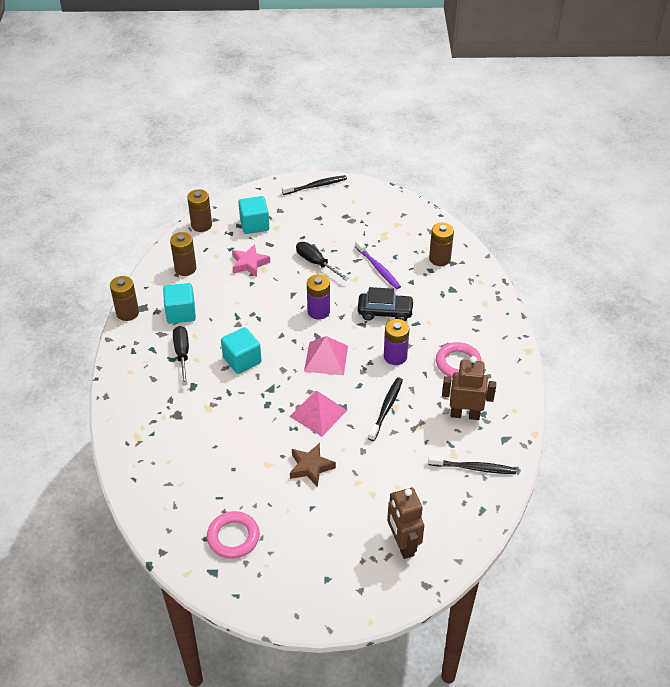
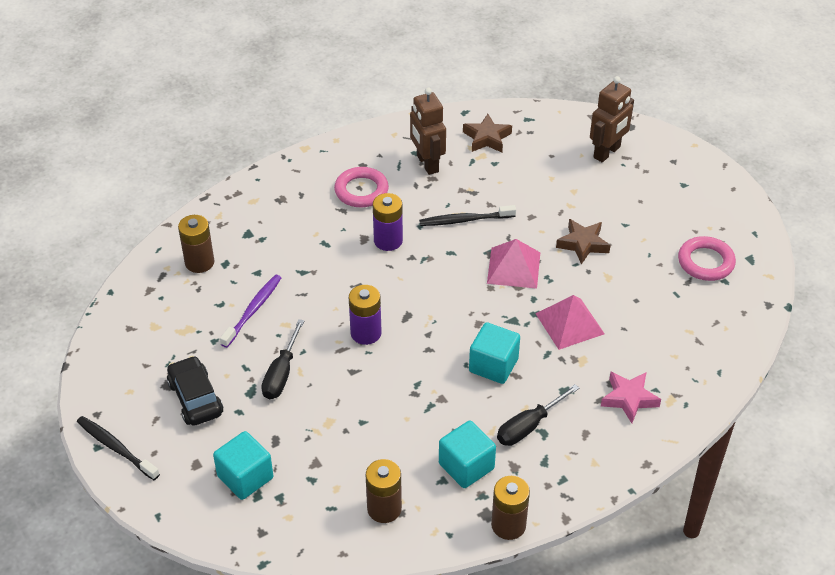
camera: 120 degrees left, 0 degrees up
(201, 225) = (284, 541): brown battery -> none
(249, 264) = (328, 442): pink star -> pink star (629, 399)
(326, 358) = (434, 294): pink pyramid -> pink pyramid (570, 323)
(385, 312) = (325, 275): black car -> black car (195, 398)
(473, 468) = (487, 138): black toothbrush -> brown star

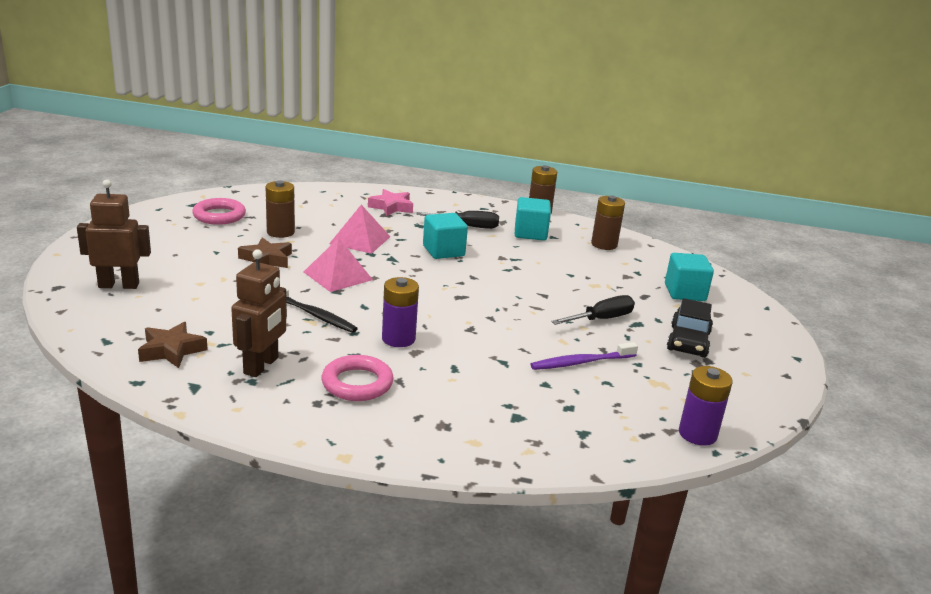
camera: 140 degrees left, 20 degrees down
(116, 448) = (780, 349): black toothbrush -> none
(199, 262) = (595, 422): brown battery -> brown battery (280, 232)
(366, 333) = (505, 304): purple battery -> purple battery (697, 434)

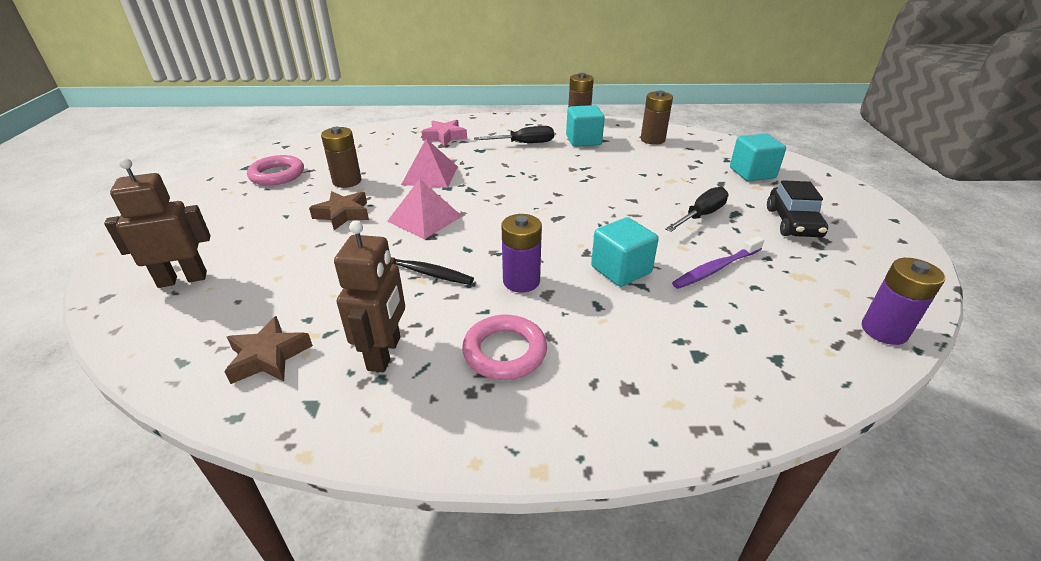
camera: 10 degrees left, 10 degrees up
(443, 251) = (515, 172): turquoise cube -> turquoise cube (621, 270)

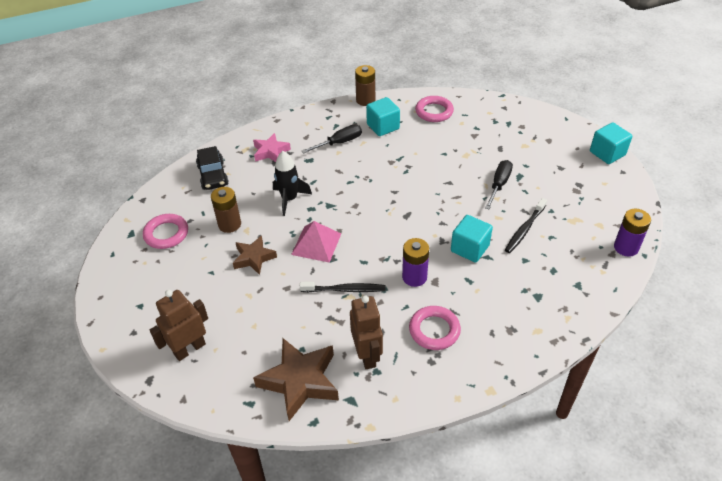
camera: 20 degrees left, 10 degrees up
(268, 357) = (300, 381): brown star -> brown star, size x1.66
(430, 175) = (289, 199): pink pyramid -> black rocket
(652, 139) = (434, 112): brown battery -> pink ring
(716, 268) = (524, 229): purple toothbrush -> black toothbrush
(752, 173) = (517, 131): turquoise cube -> turquoise cube (607, 153)
(793, 223) = (557, 175): black car -> black car (213, 175)

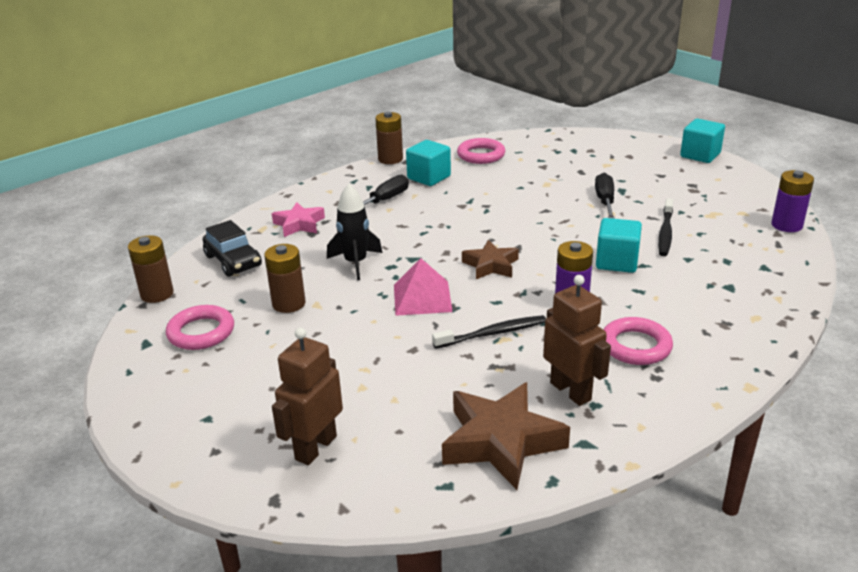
camera: 20 degrees left, 15 degrees down
(154, 192) = (157, 294): none -> brown battery
(254, 258) = (346, 329): brown star -> brown star (491, 265)

